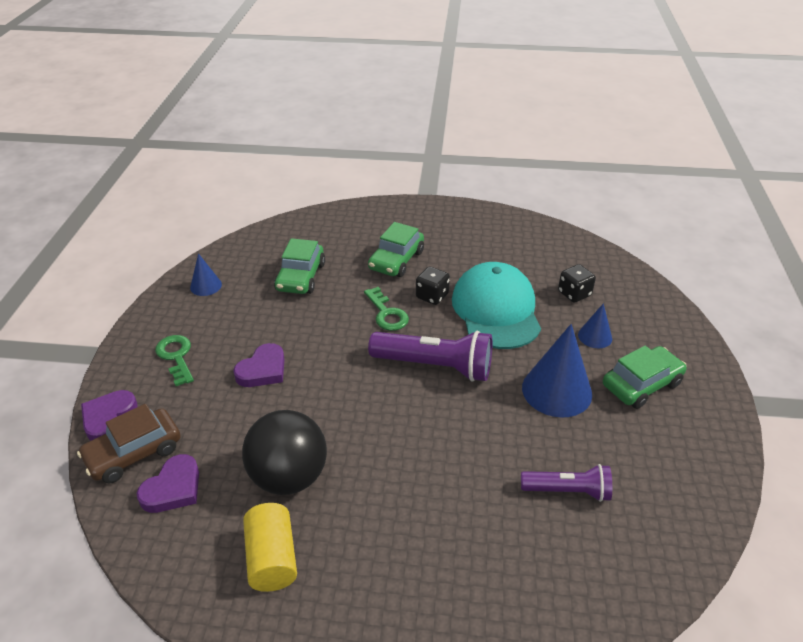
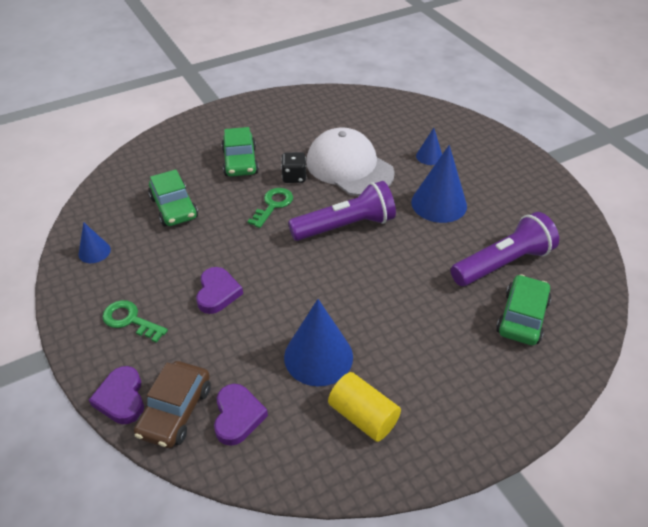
camera: 35 degrees left, 5 degrees up
(289, 477) = (318, 356): black ball -> blue cone
(387, 314) = (273, 205): green key -> green key turned 90 degrees counterclockwise
(496, 310) = (349, 167): turquoise cap -> white cap
(567, 491) = (502, 263): purple flashlight -> purple flashlight, size x1.63
(574, 294) = (390, 133): black dice -> none
(641, 384) = (484, 175): green car -> green car (522, 317)

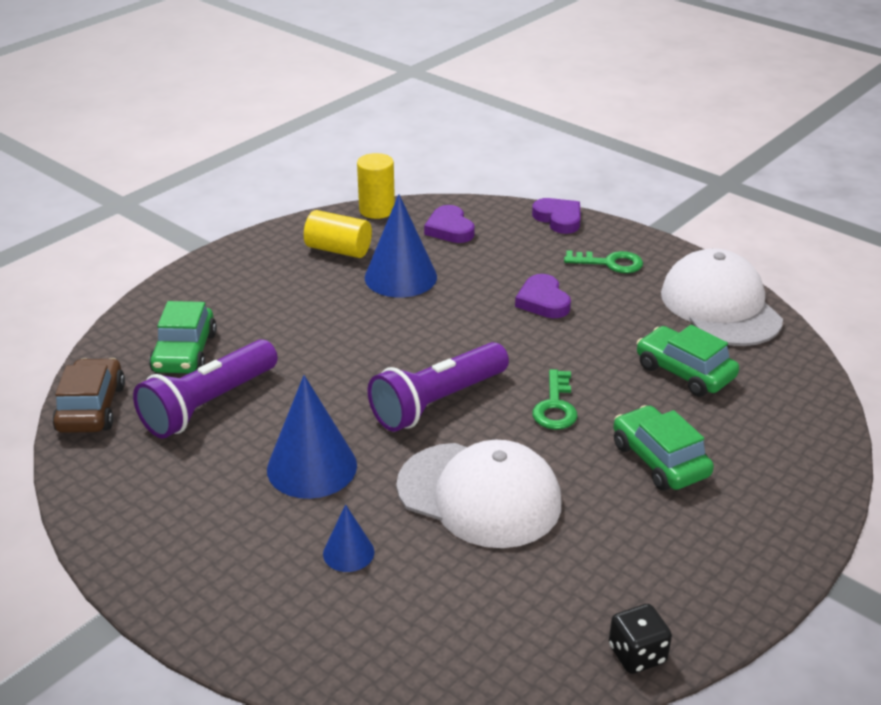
camera: 160 degrees right, 10 degrees down
(94, 251) = (720, 306): blue cone -> white cap
(175, 411) = (505, 221): brown car -> brown car (91, 408)
(294, 177) = (556, 455): black dice -> black dice (637, 654)
(298, 480) = (377, 210): none -> yellow cylinder

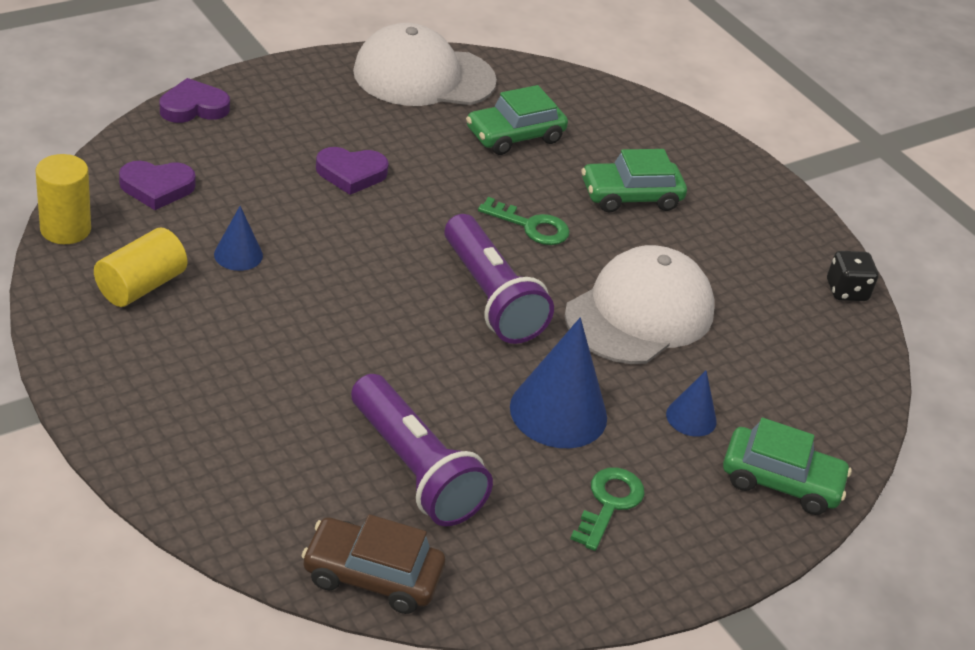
camera: 80 degrees left, 5 degrees up
(185, 352) = (296, 470): green car -> green car (781, 481)
(400, 277) = (238, 254): blue cone -> blue cone, size x0.53
(610, 263) = (307, 108): green key -> green key (609, 503)

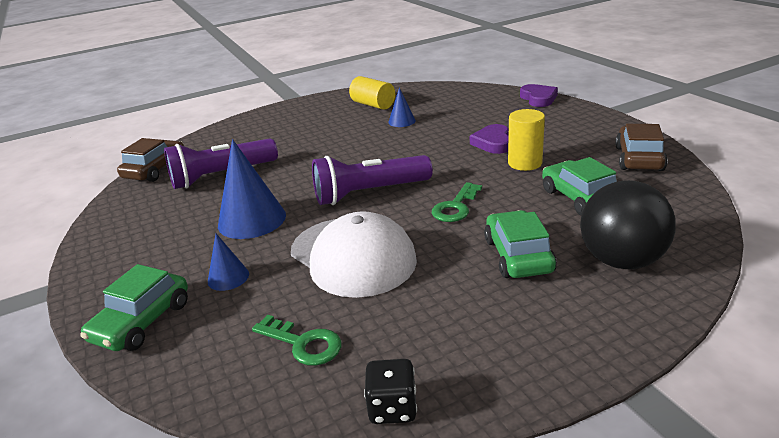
camera: 105 degrees right, 10 degrees down
(65, 229) = (414, 87): yellow cylinder -> yellow cylinder (525, 163)
(157, 188) = (455, 99): purple heart -> none
(423, 76) = (638, 158): white cap -> brown car
(609, 503) = (164, 238): green key -> green key (304, 344)
(634, 138) = (621, 260): none -> black ball

